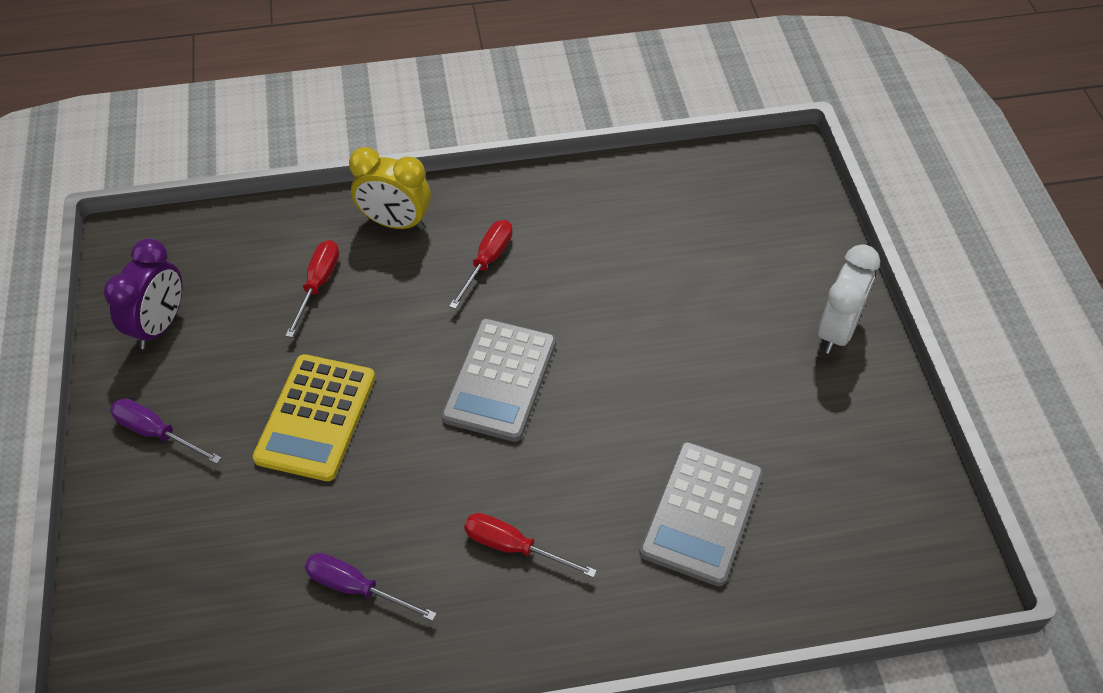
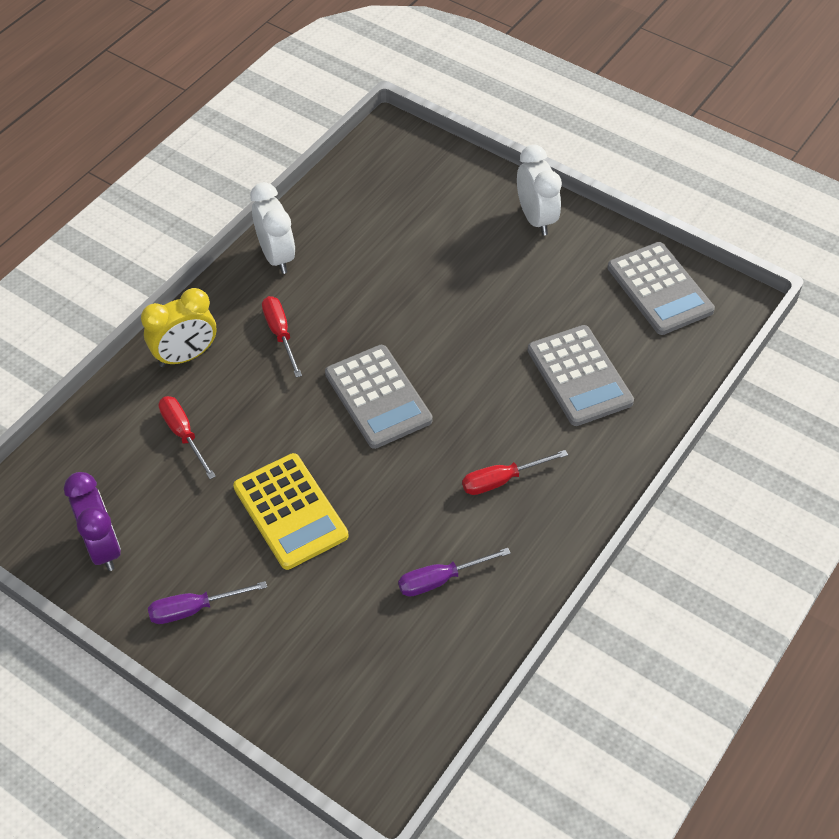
camera: 45 degrees left, 0 degrees up
(562, 194) = (276, 256): none -> white clock
(886, 495) = (659, 289): none -> grey calculator

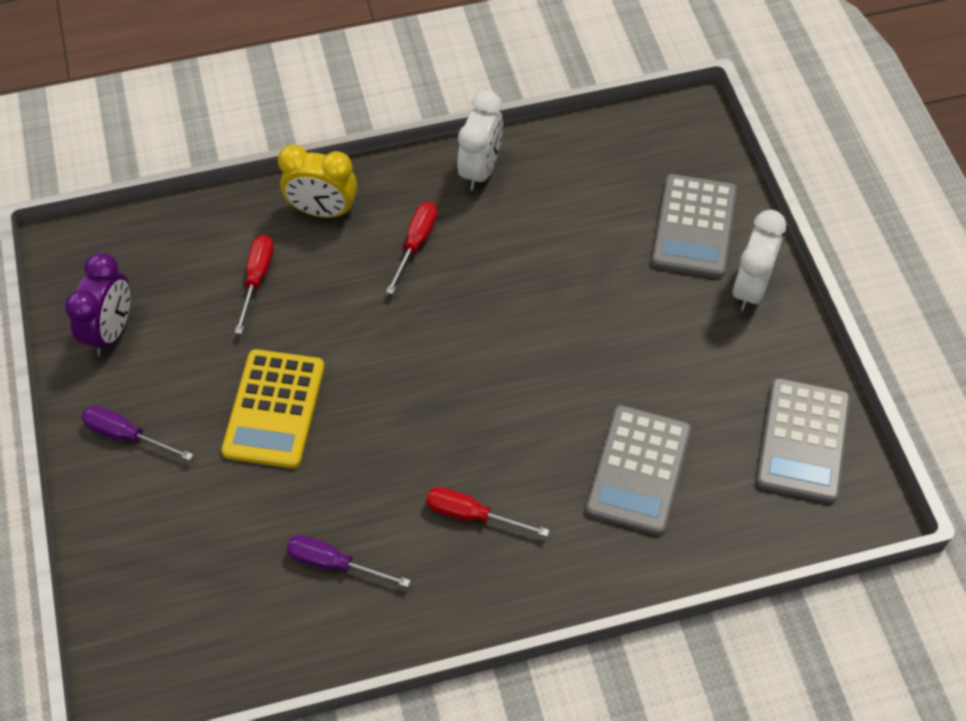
camera: 40 degrees right, 5 degrees up
(378, 397) = (441, 359): grey calculator -> grey calculator (694, 227)

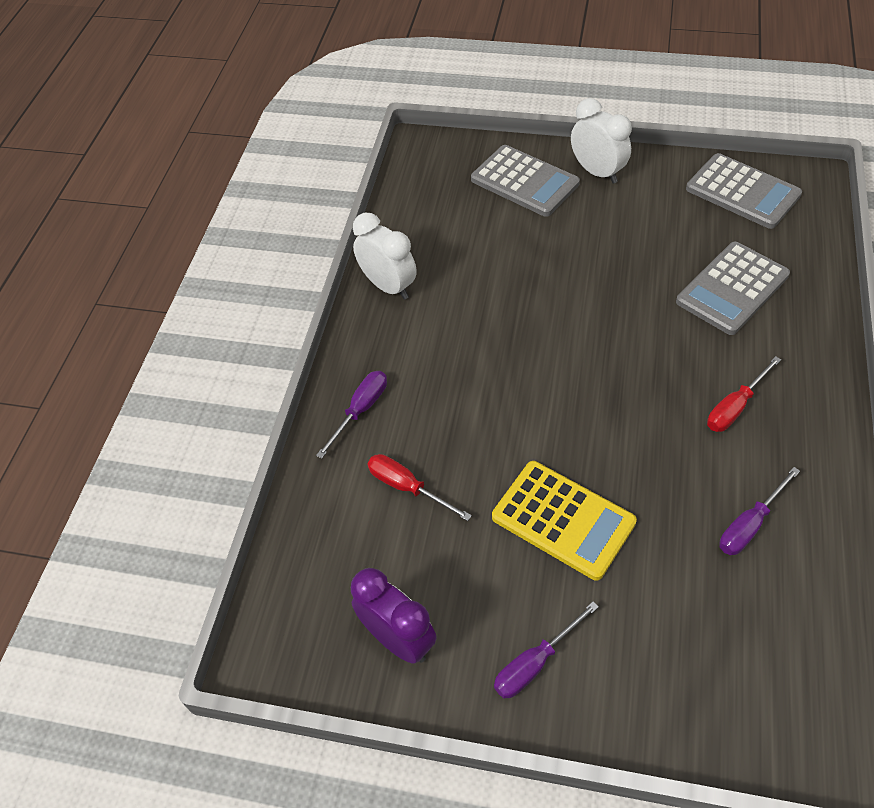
camera: 60 degrees left, 5 degrees down
(323, 211) = (360, 410): yellow clock -> purple screwdriver
(416, 244) = (439, 354): red screwdriver -> none
(638, 470) = (732, 288): grey calculator -> grey calculator turned 90 degrees clockwise

